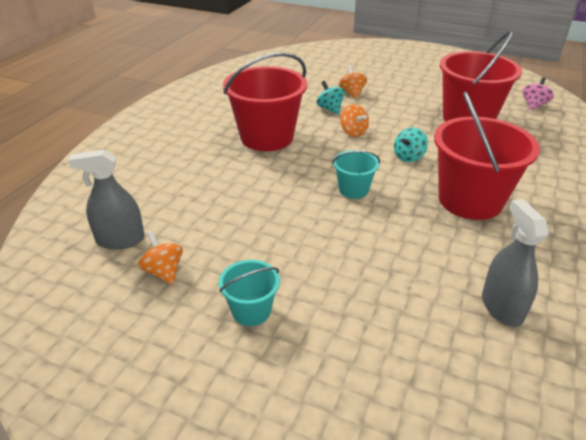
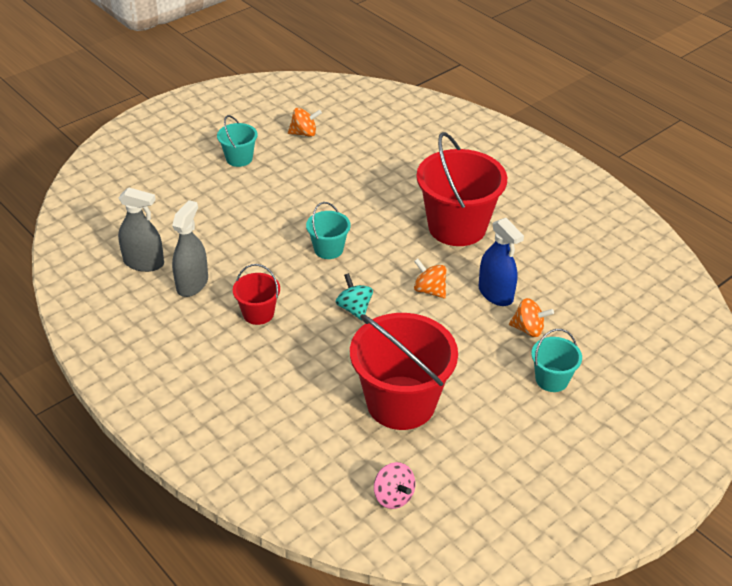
camera: 115 degrees right, 5 degrees up
(120, 240) = (353, 122): grey spray bottle -> grey spray bottle (192, 284)
(330, 109) = (495, 294): turquoise spinning top -> blue spray bottle
(353, 132) = (429, 290): orange spinning top -> orange spinning top turned 45 degrees clockwise
(386, 81) = (552, 379): none -> turquoise bucket
(470, 200) = (258, 313): red bucket -> red bucket, size x0.49

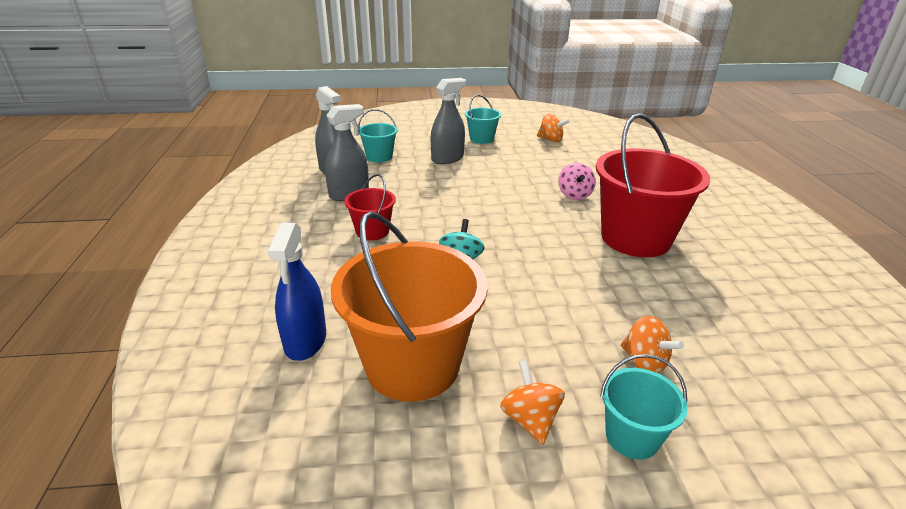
camera: 35 degrees right, 10 degrees down
(234, 200) = (447, 159): none -> grey spray bottle
(328, 249) = (488, 211): turquoise bucket -> turquoise bucket (379, 157)
(393, 496) = (284, 468): pink spinning top -> pink spinning top (574, 195)
(401, 403) = (412, 365): red bucket -> orange bucket
(429, 290) = (554, 277): orange spinning top -> orange spinning top (530, 419)
(495, 294) = (630, 309): blue spray bottle -> blue spray bottle (305, 341)

